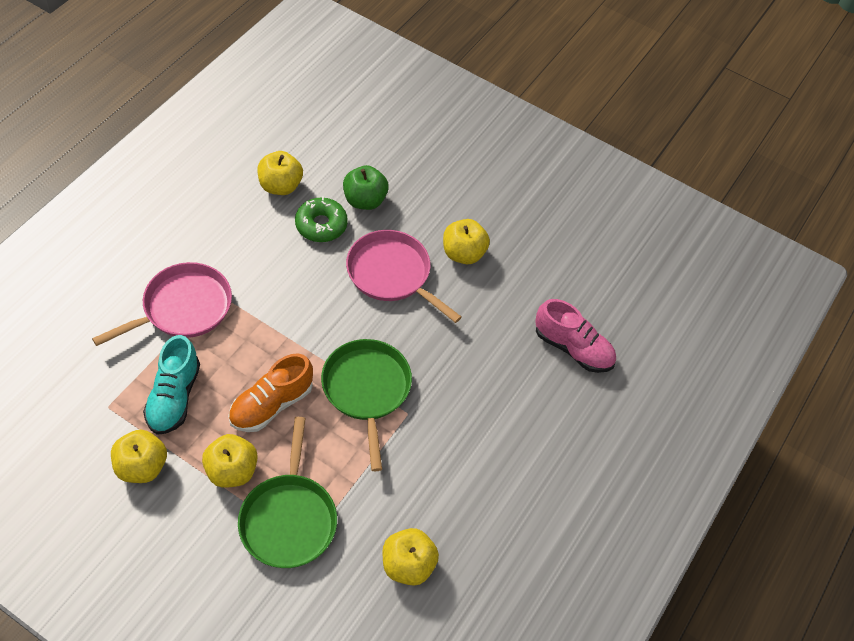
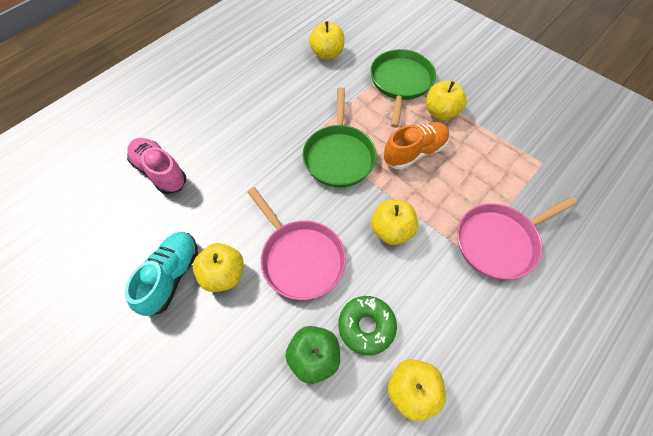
camera: 165 degrees left, 5 degrees up
(142, 467) = (505, 121): yellow apple -> yellow apple (391, 230)
(174, 397) = (492, 165): turquoise shoe -> turquoise shoe (171, 276)

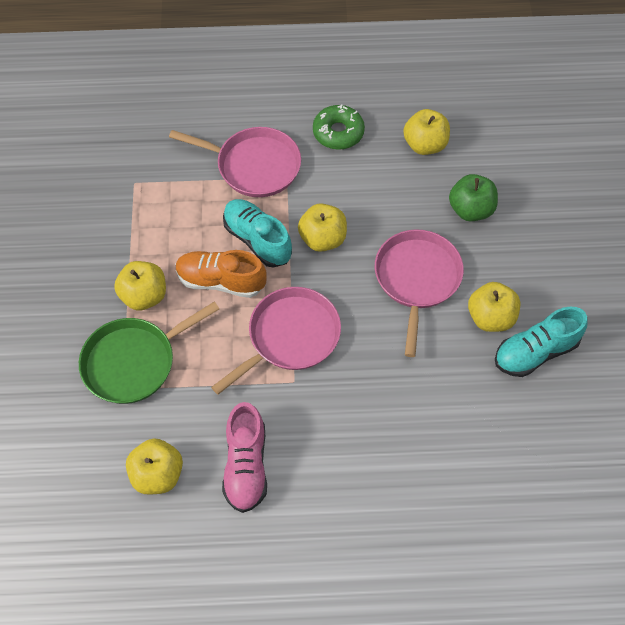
camera: 135 degrees left, 0 degrees up
(160, 172) = (475, 471): pink shoe -> pink shoe (246, 465)
(339, 156) = (290, 337): green pan -> pink pan
(366, 326) = (415, 197): green donut -> green donut (338, 132)
(428, 193) = (257, 240): none -> turquoise shoe

